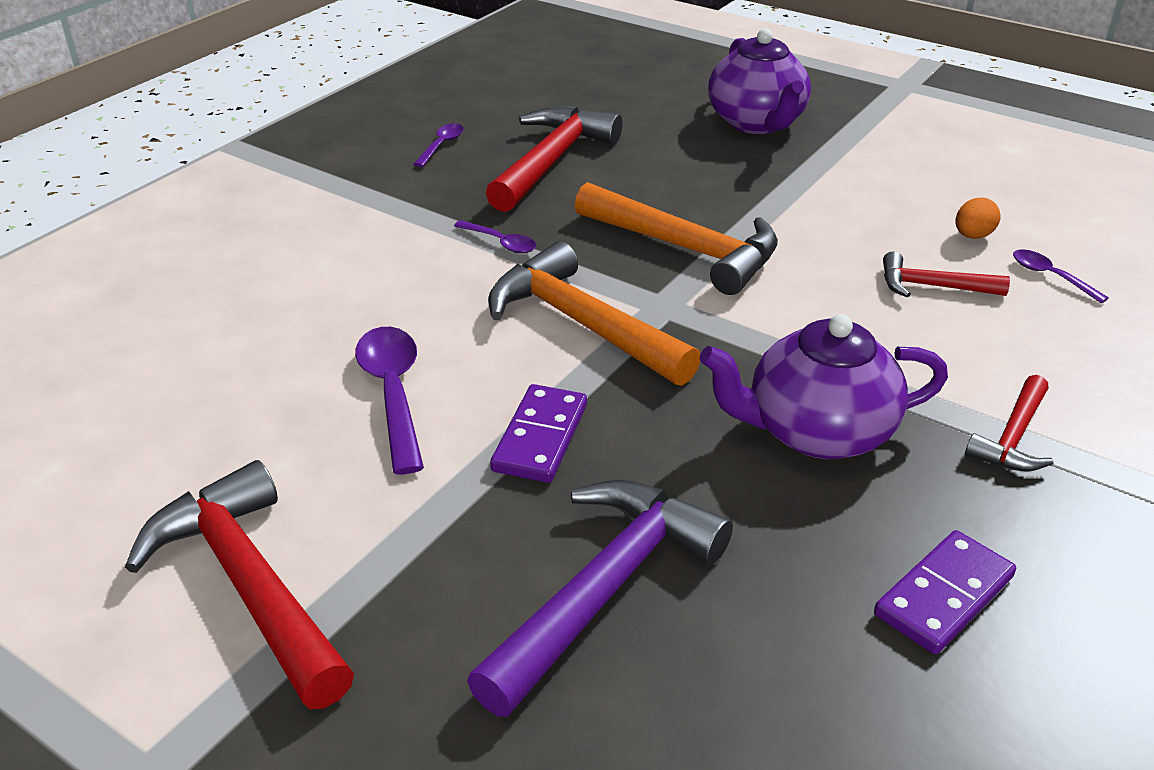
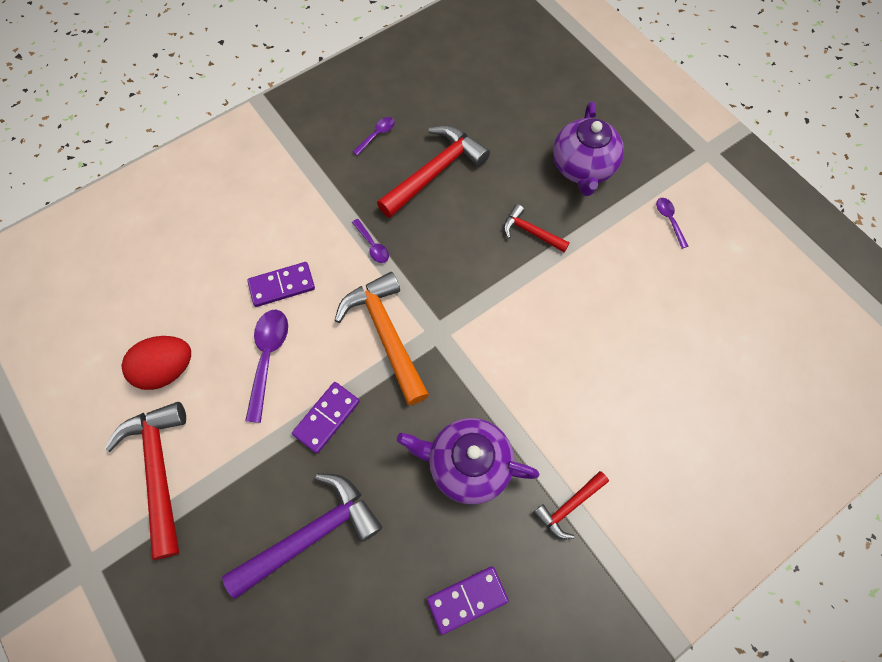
camera: 20 degrees right, 30 degrees up
(206, 450) = (167, 369): none -> red egg
(373, 311) = (282, 286): none -> purple domino
(685, 249) = (474, 285): orange hammer -> none
(932, 286) = (600, 368): red hammer -> red hammer (531, 232)
(972, 236) = (653, 329): orange egg -> none
(1050, 276) = (677, 382): purple spoon -> purple spoon (669, 220)

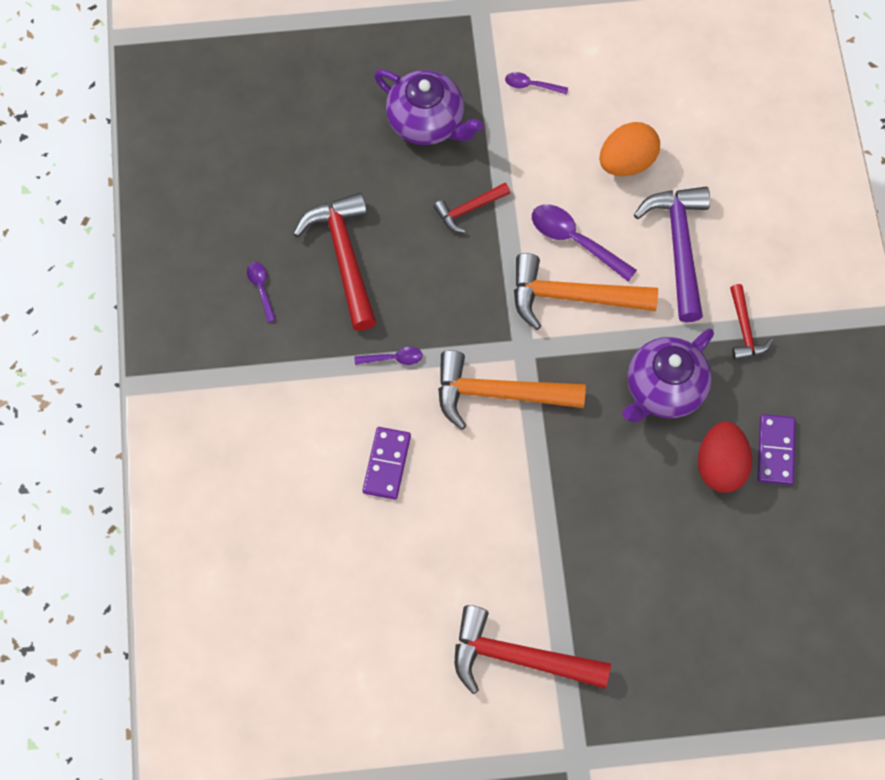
camera: 60 degrees left, 0 degrees up
(167, 369) = (416, 611): red egg -> red egg (720, 466)
(268, 358) = (459, 512): purple spoon -> purple spoon (575, 241)
(312, 534) = (653, 549): purple hammer -> purple hammer (679, 247)
(327, 418) = (552, 487): purple domino -> none
(506, 345) = (572, 297): none -> orange hammer
(656, 325) = (627, 162): none -> orange egg

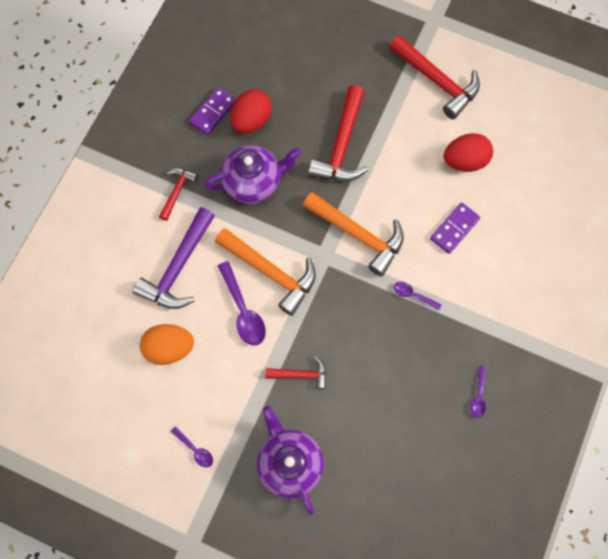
camera: 150 degrees left, 5 degrees up
(344, 257) = (408, 387): red hammer -> red hammer (341, 145)
(420, 561) = (464, 161): none -> red egg

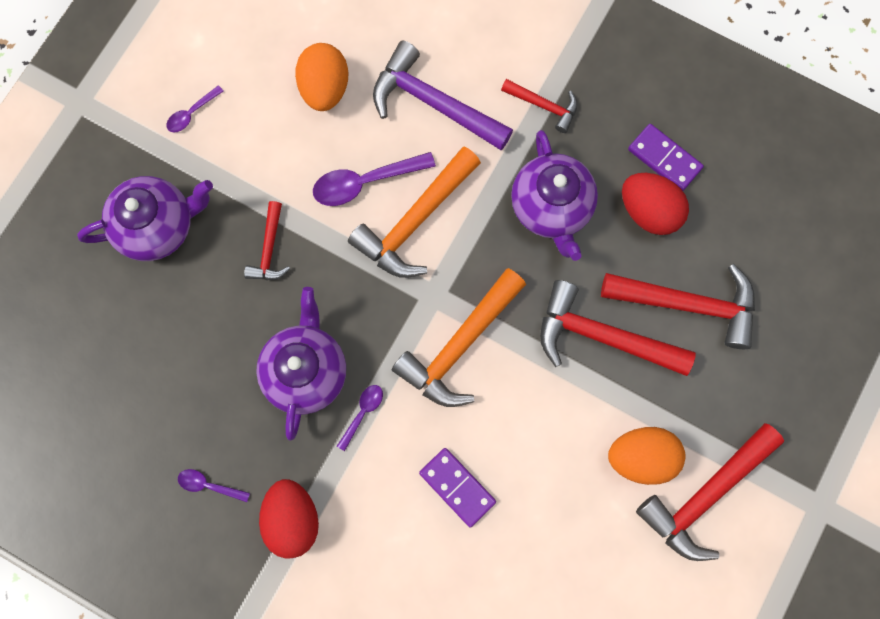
camera: 95 degrees right, 5 degrees up
(314, 94) = (688, 304): none -> red hammer
(388, 337) = (306, 371): none -> purple teapot
(418, 119) = (641, 457): none -> orange egg
(464, 161) = (566, 519): red egg -> red egg (293, 518)

